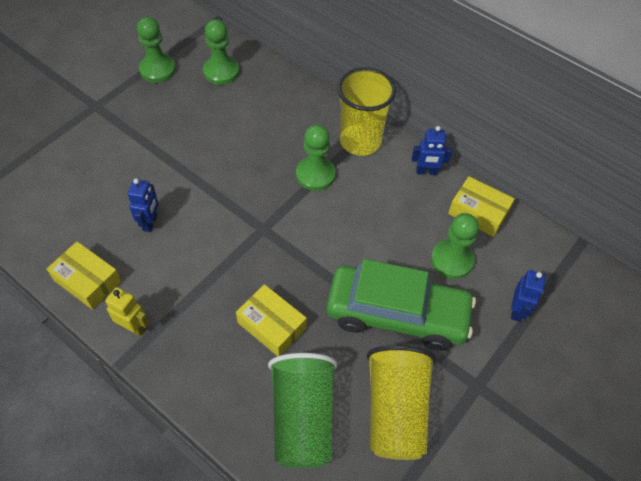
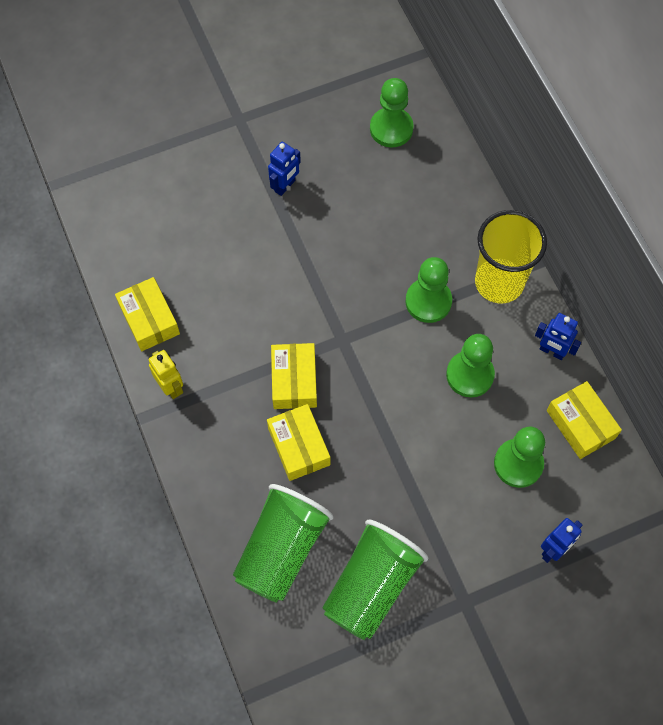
camera: 30 degrees right, 10 degrees up
(150, 222) = (234, 282): blue robot -> blue robot (285, 186)
(158, 69) = (324, 98): green pawn -> green pawn (470, 375)
(240, 276) = (294, 381): none -> yellow box
(395, 410) = (371, 586): yellow cup -> green cup
(397, 314) = (427, 493): green car -> none

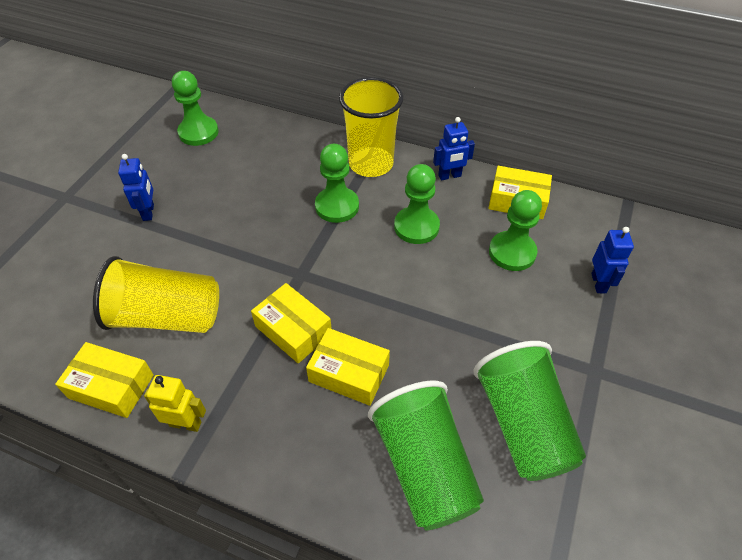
camera: 45 degrees left, 15 degrees down
(223, 294) = (167, 316): none -> yellow cup

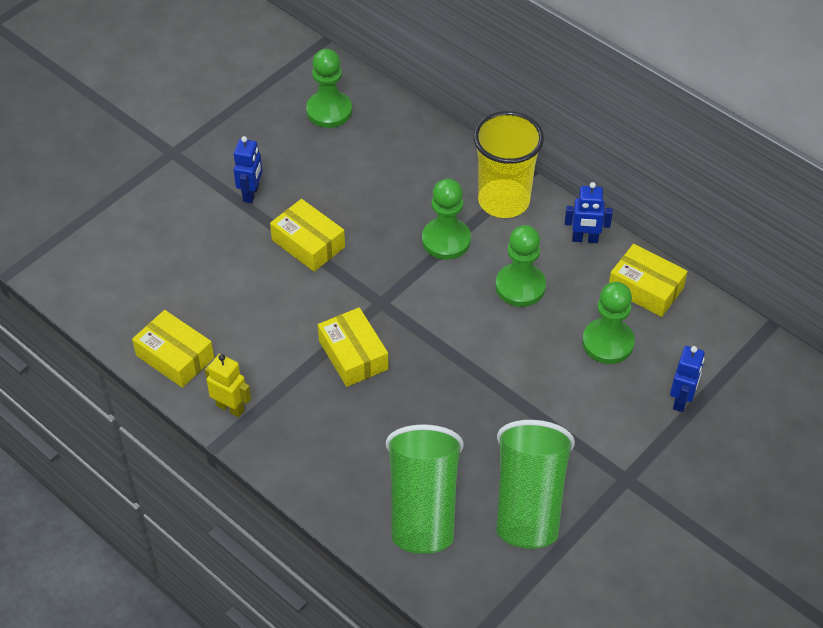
camera: 20 degrees right, 0 degrees up
(167, 316) = (240, 307): yellow cup -> none
(349, 373) = (389, 409): yellow box -> yellow box (308, 243)

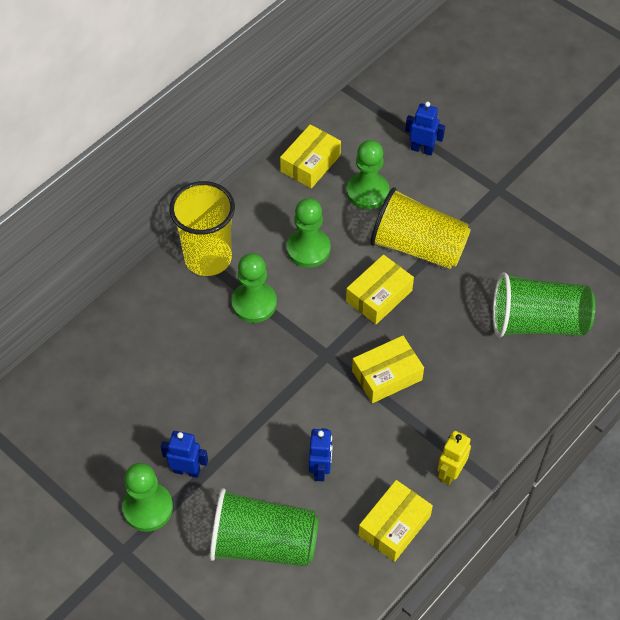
camera: 90 degrees left, 5 degrees up
(308, 243) = (255, 416): yellow box -> yellow box (379, 296)
(329, 111) = (76, 403): green pawn -> green pawn (148, 508)
(529, 501) = (525, 251): green cup -> green cup (263, 543)
(530, 390) = (417, 246): none -> yellow cup
(585, 239) = (255, 201): blue robot -> blue robot (320, 469)

